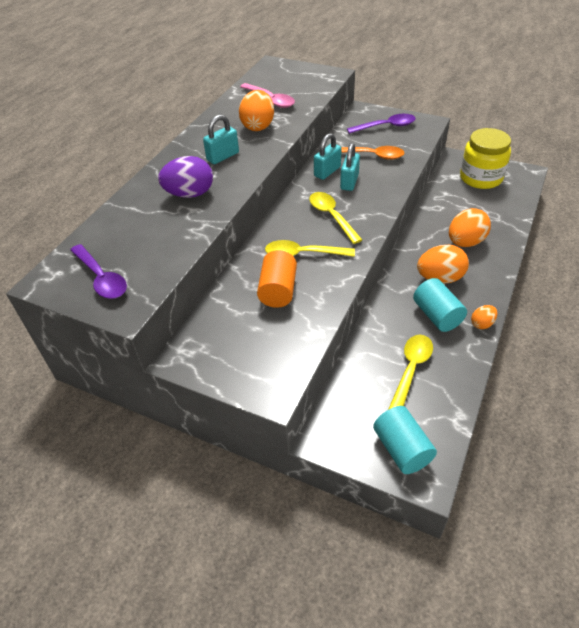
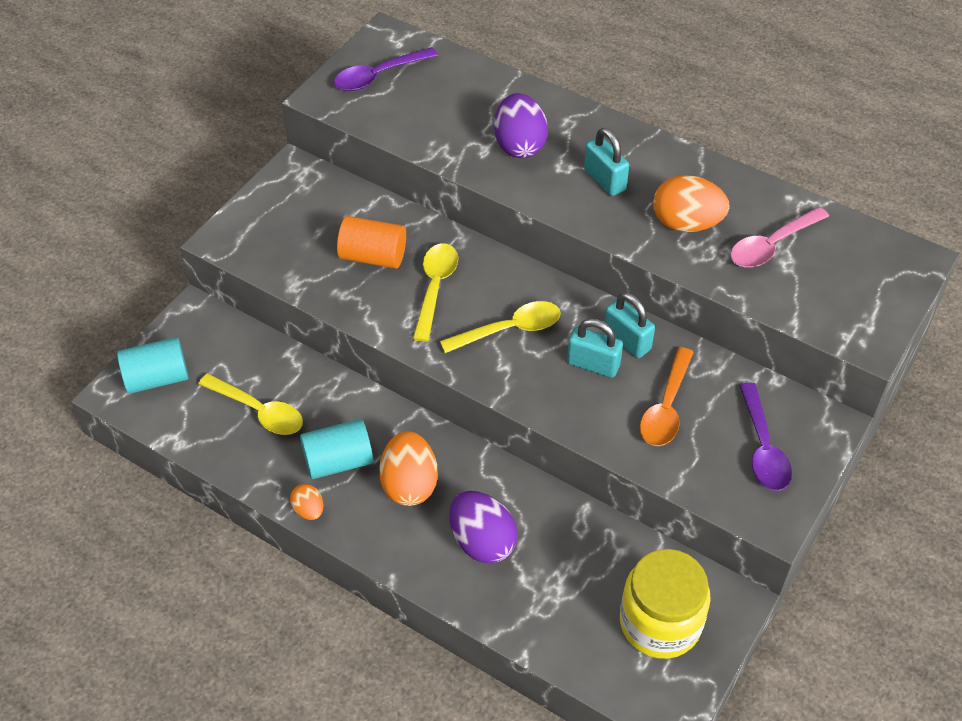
camera: 95 degrees right, 5 degrees up
(465, 242) = (482, 541): orange egg -> purple egg

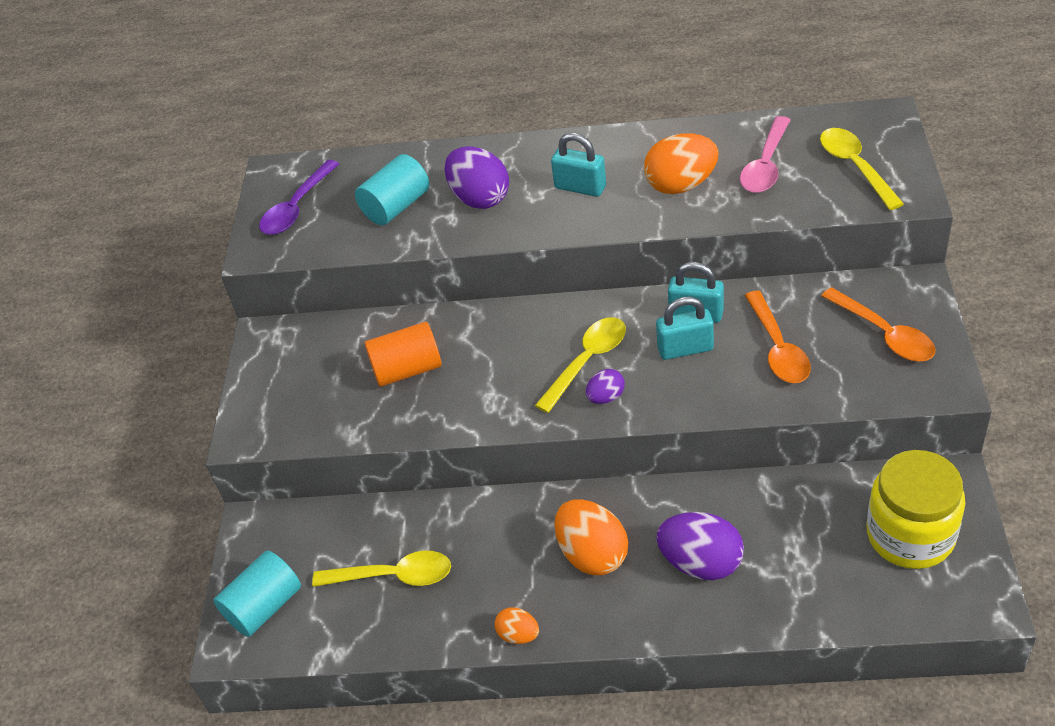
camera: 25 degrees left, 5 degrees down
(338, 461) = (509, 574): turquoise cylinder -> turquoise cylinder (396, 206)
(435, 288) = (488, 364): yellow spoon -> yellow spoon (855, 167)
(499, 367) = (606, 397): none -> purple egg
(763, 448) = (884, 334): purple spoon -> orange spoon

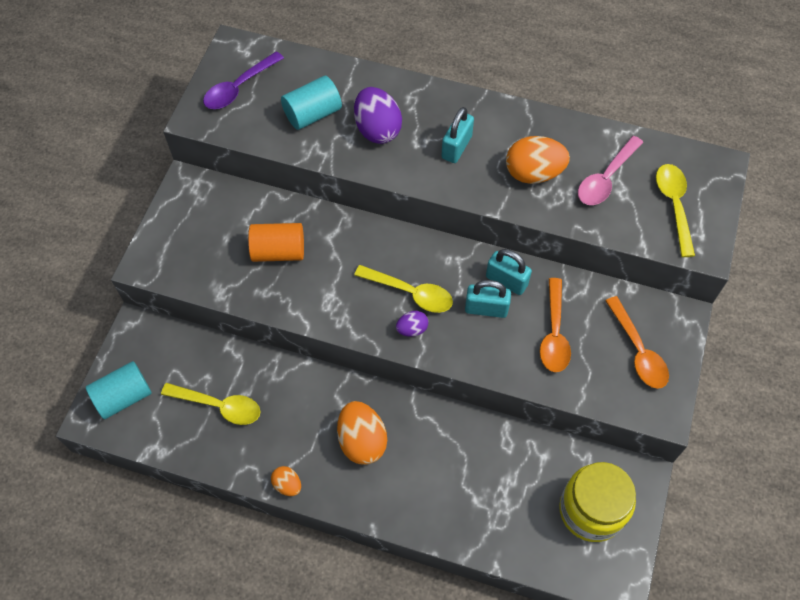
camera: 10 degrees right, 15 degrees up
(580, 187) = (456, 147): turquoise padlock -> turquoise padlock turned 75 degrees clockwise
(587, 361) = (410, 293): yellow spoon -> yellow spoon turned 60 degrees clockwise
(701, 563) = (434, 476): purple egg -> none

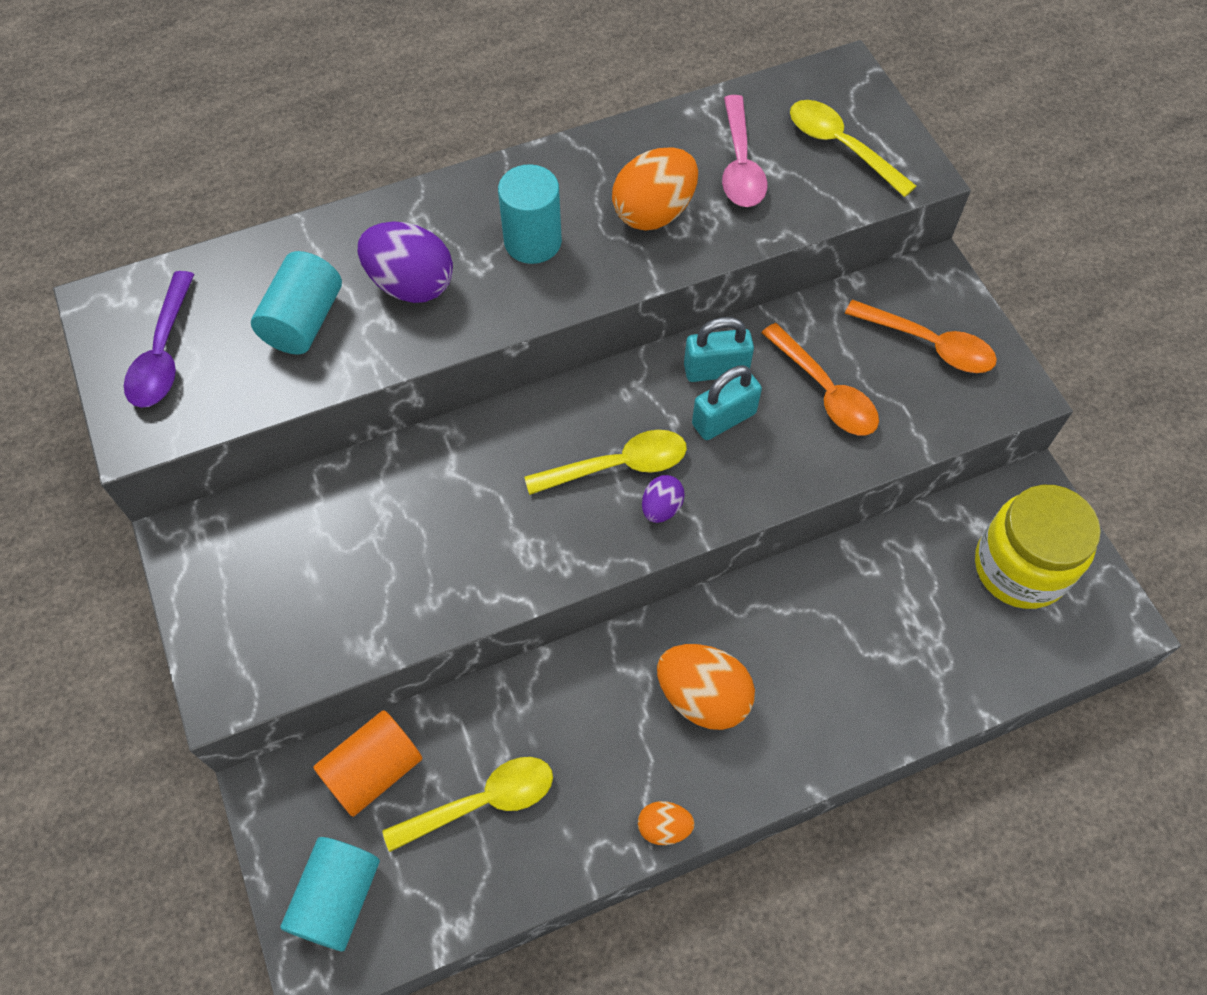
camera: 40 degrees left, 0 degrees up
(278, 251) = (400, 537): orange cylinder -> orange cylinder (374, 770)
(456, 147) = (532, 241): turquoise padlock -> turquoise cylinder

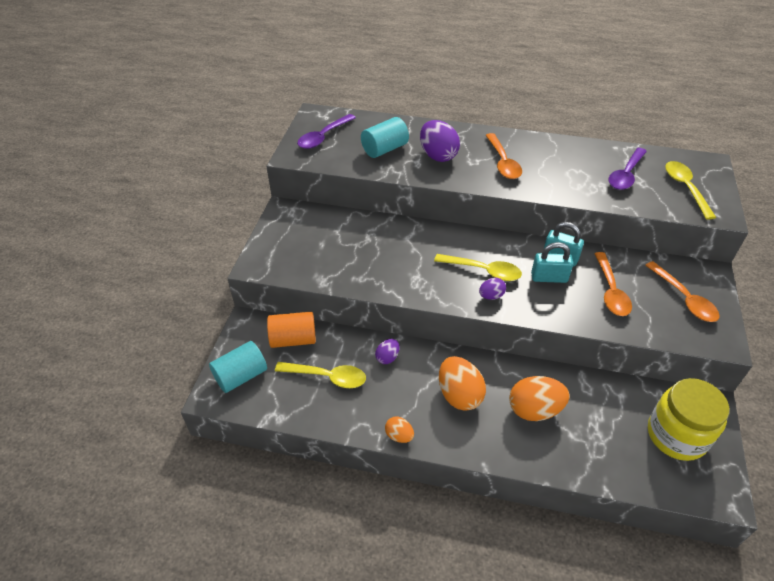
camera: 35 degrees right, 15 degrees down
(532, 241) = (503, 162): turquoise cylinder -> orange spoon
(552, 703) = (387, 357): none -> purple egg
(654, 212) = (568, 175): orange egg -> orange egg (534, 410)
(740, 165) = (626, 175): pink spoon -> purple spoon

